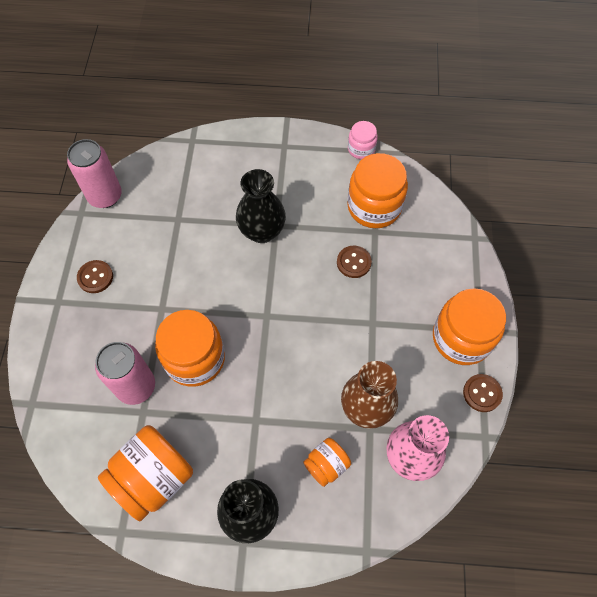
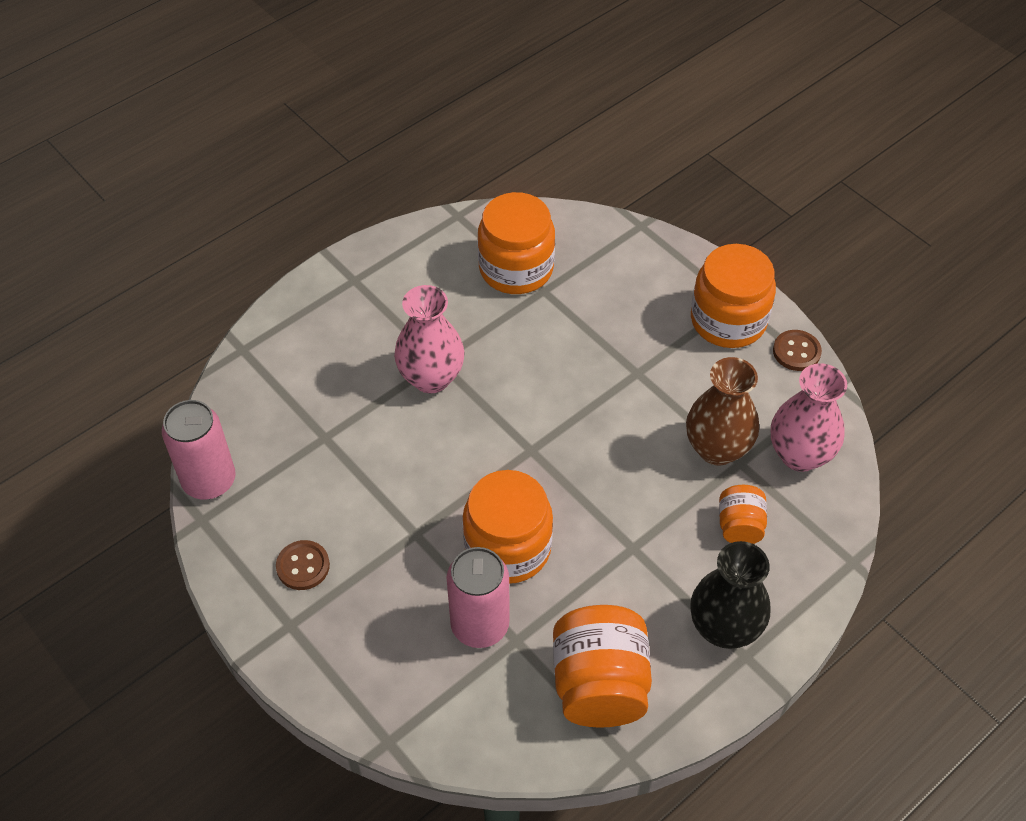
camera: 45 degrees left, 10 degrees down
(262, 231) = (431, 378): black vase -> pink vase
(353, 262) = (556, 334): brown button -> none
(361, 149) = (439, 224): pink jar -> none

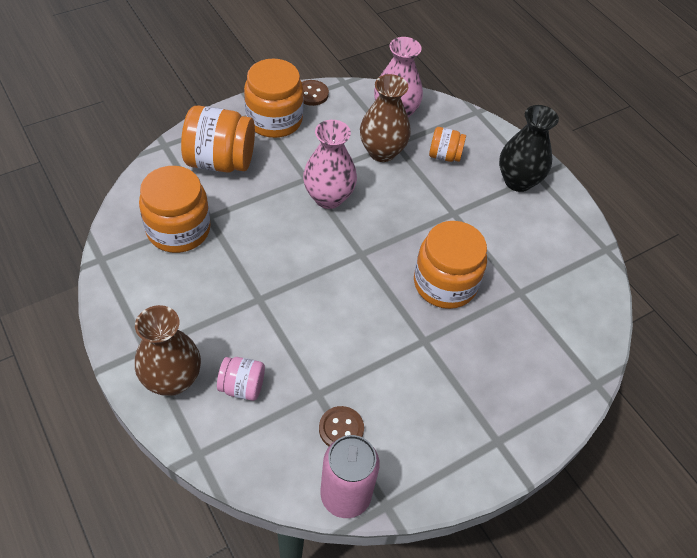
camera: 85 degrees left, 0 degrees up
(303, 566) = (444, 425): brown button -> brown button (341, 429)
(321, 309) = (172, 380): none -> brown vase
(323, 368) = (242, 386): none -> pink jar
(431, 378) = (275, 306): pink vase -> pink vase (328, 197)
(480, 625) = (506, 311): pink can -> none
(599, 685) = (555, 252): orange jar -> orange jar (220, 161)

